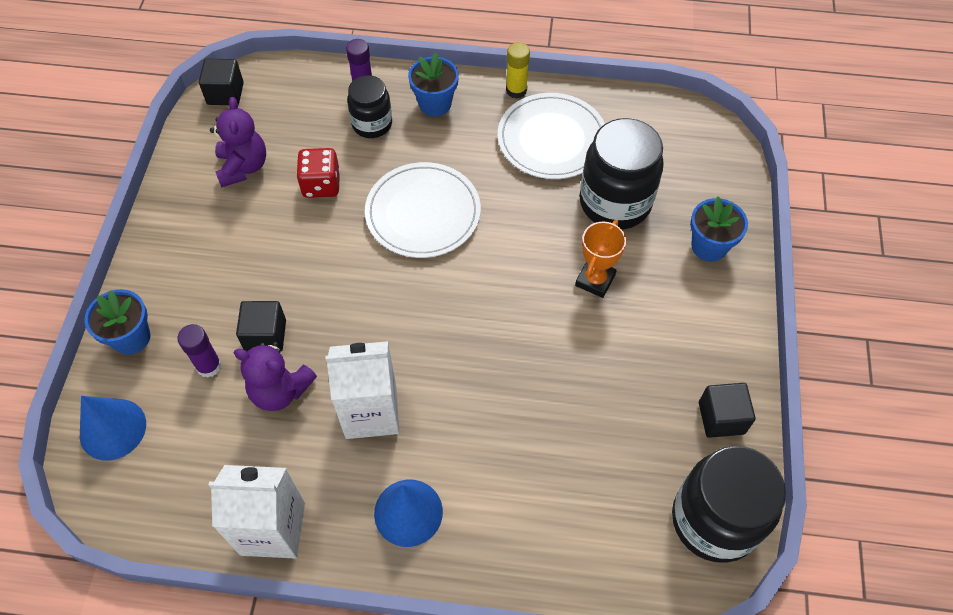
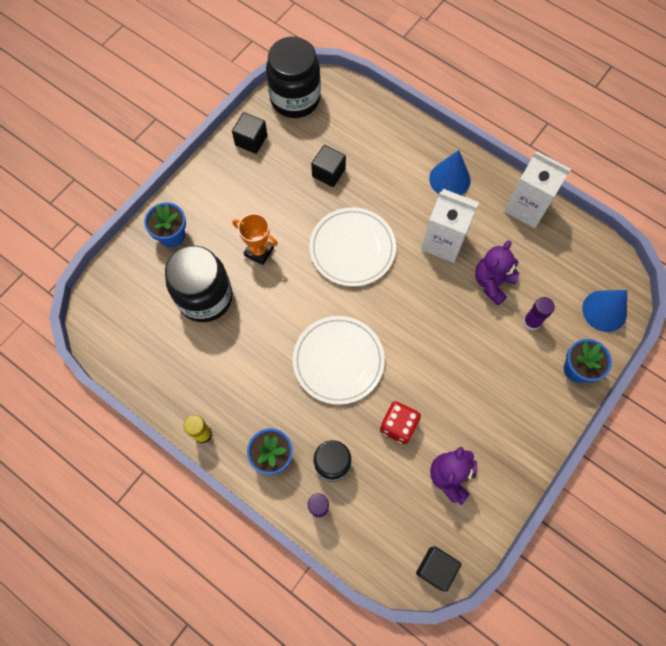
camera: 150 degrees left, 10 degrees up
(265, 335) = (487, 324): black cube -> black cube (328, 173)
(280, 390) = (492, 282): purple teddy bear -> purple teddy bear turned 105 degrees counterclockwise
(552, 139) = (209, 372): white plate -> white plate (352, 248)
(595, 280) = (259, 251): orange trophy -> orange trophy turned 60 degrees clockwise

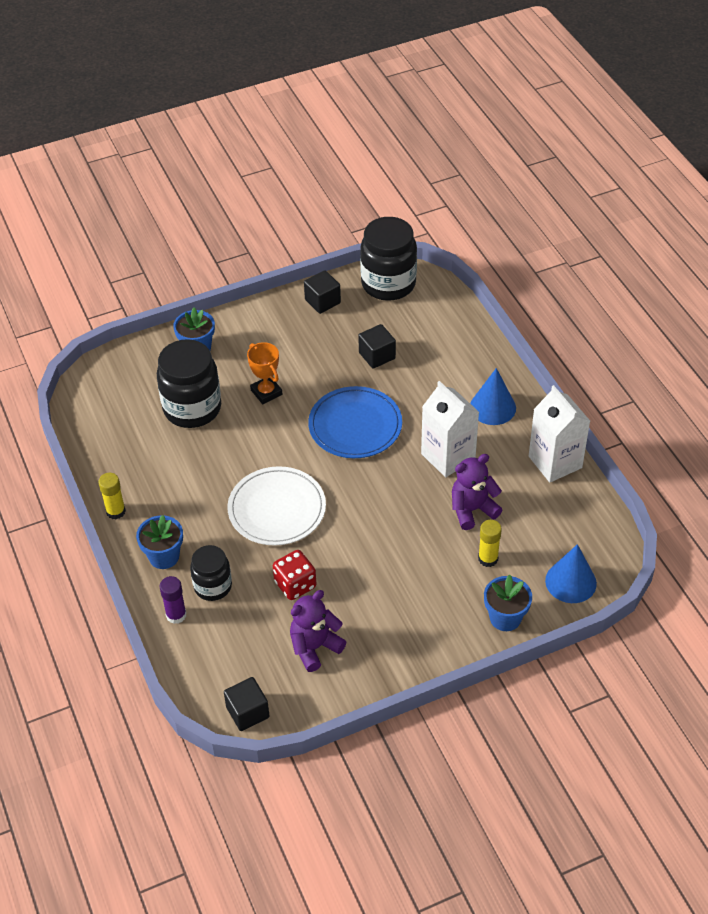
camera: 30 degrees right, 20 degrees down
(352, 248) = (355, 425): white plate -> blue plate
(531, 322) = (488, 559): purple glue stick -> yellow glue stick

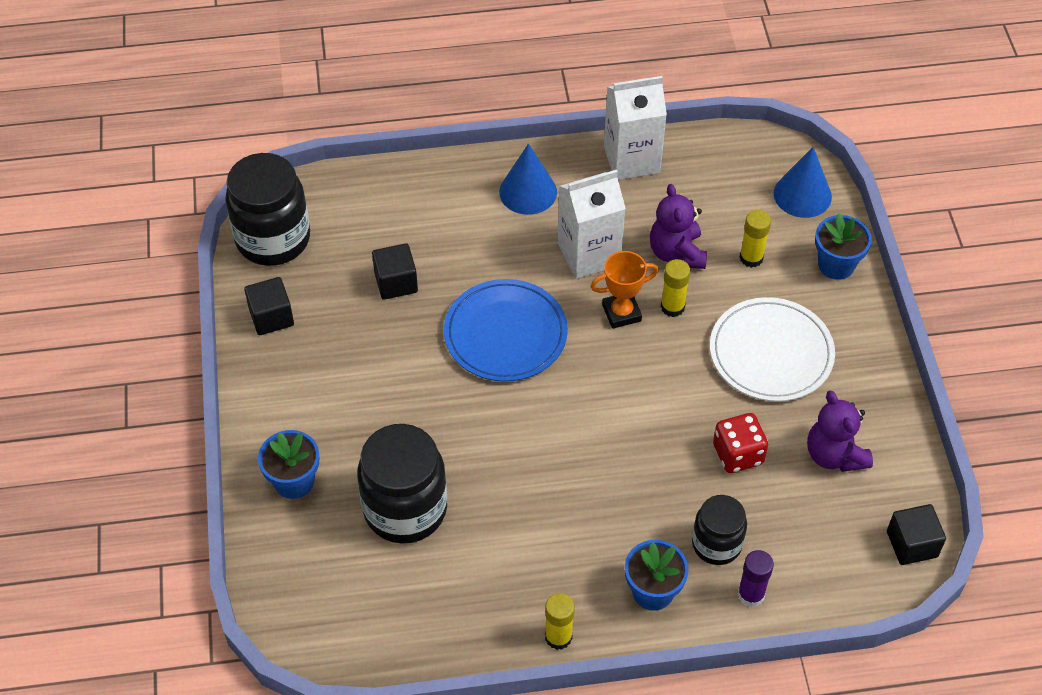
camera: 75 degrees left, 5 degrees up
(266, 392) = (411, 417): orange trophy -> orange trophy (621, 313)
(277, 509) = (613, 448): white plate -> white plate (771, 353)
(418, 518) = (672, 307): none -> yellow glue stick

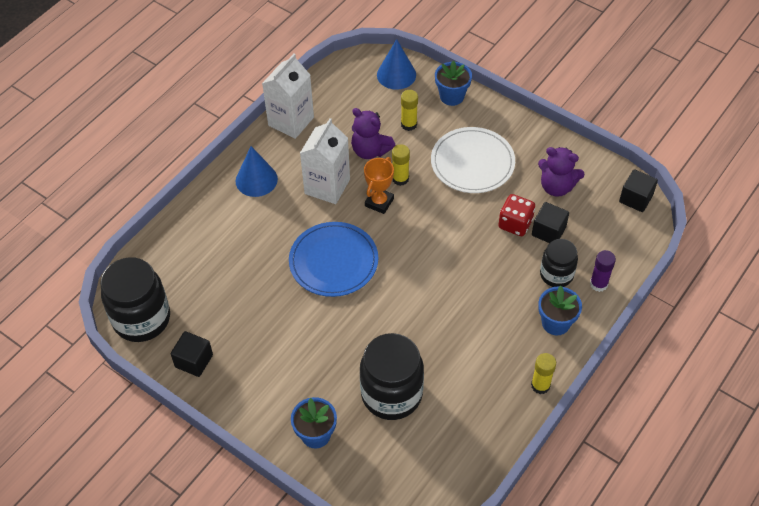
camera: 45 degrees left, 0 degrees up
(396, 282) = (242, 284): black cube -> black cube (548, 231)

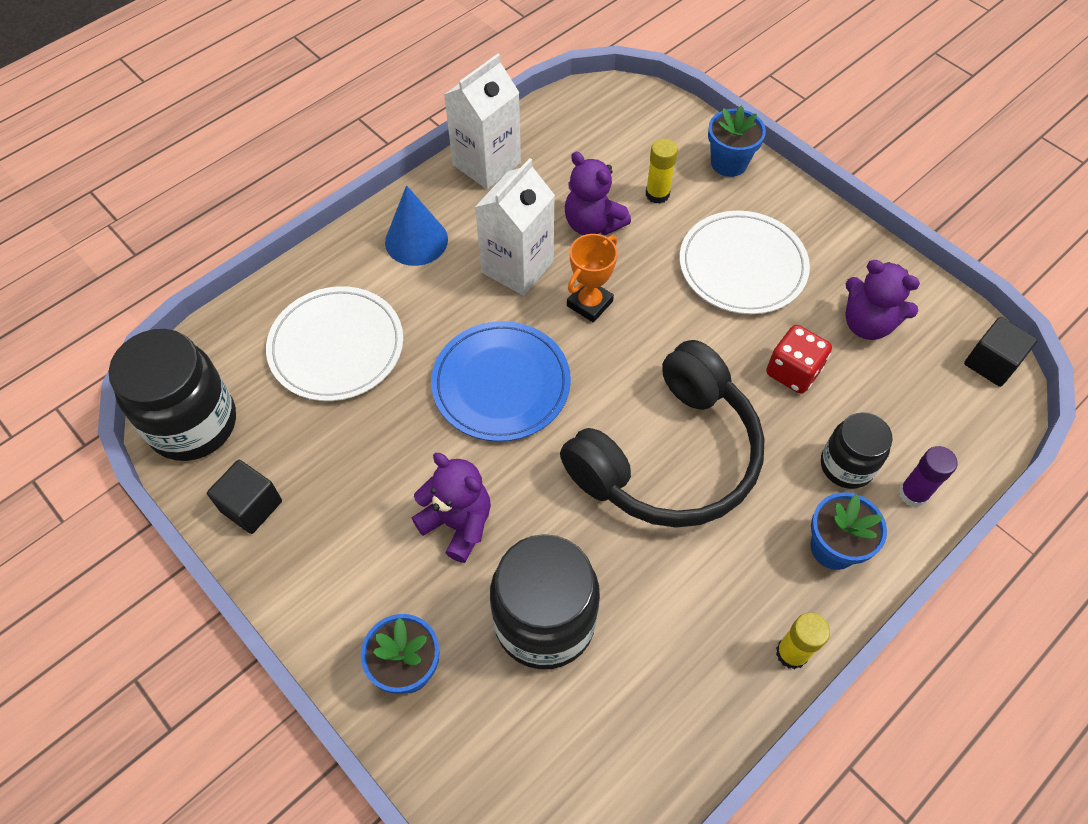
camera: 10 degrees right, 5 degrees up
(221, 256) = (336, 346): none -> white plate
(326, 349) = (458, 523): none -> purple teddy bear
(396, 74) = (653, 120): blue cone -> none
(400, 179) = (628, 273): yellow glue stick -> none
(447, 287) = (668, 456): none -> black headphones
(548, 231) = (844, 392): black cube -> none

